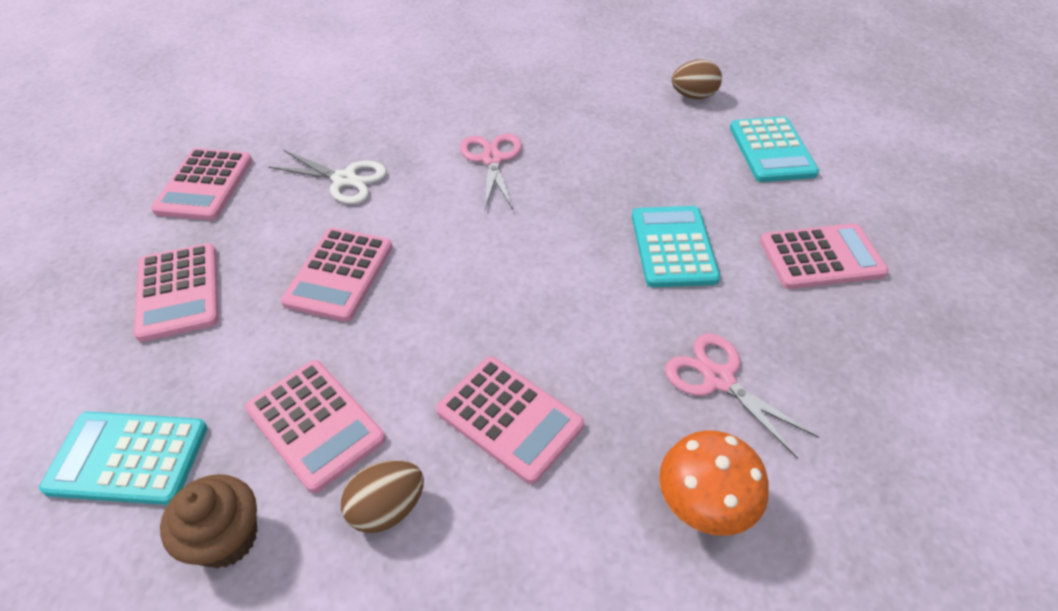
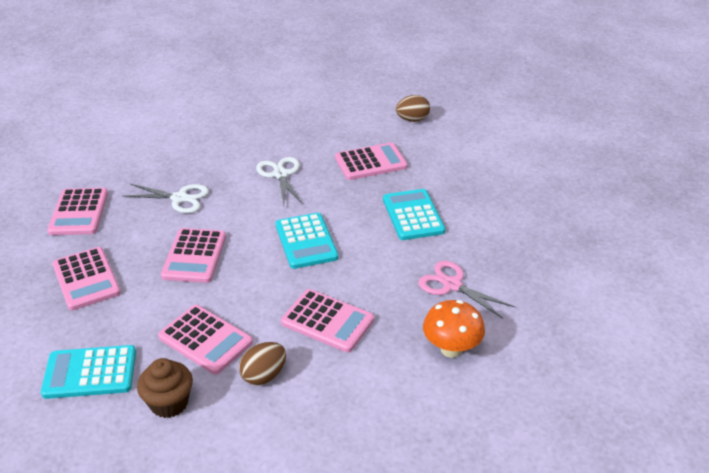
camera: 10 degrees left, 10 degrees down
(492, 159) = (280, 175): pink scissors -> white scissors
(771, 150) = (469, 150): turquoise calculator -> turquoise calculator (306, 241)
(821, 257) = (507, 211): pink calculator -> pink calculator (370, 162)

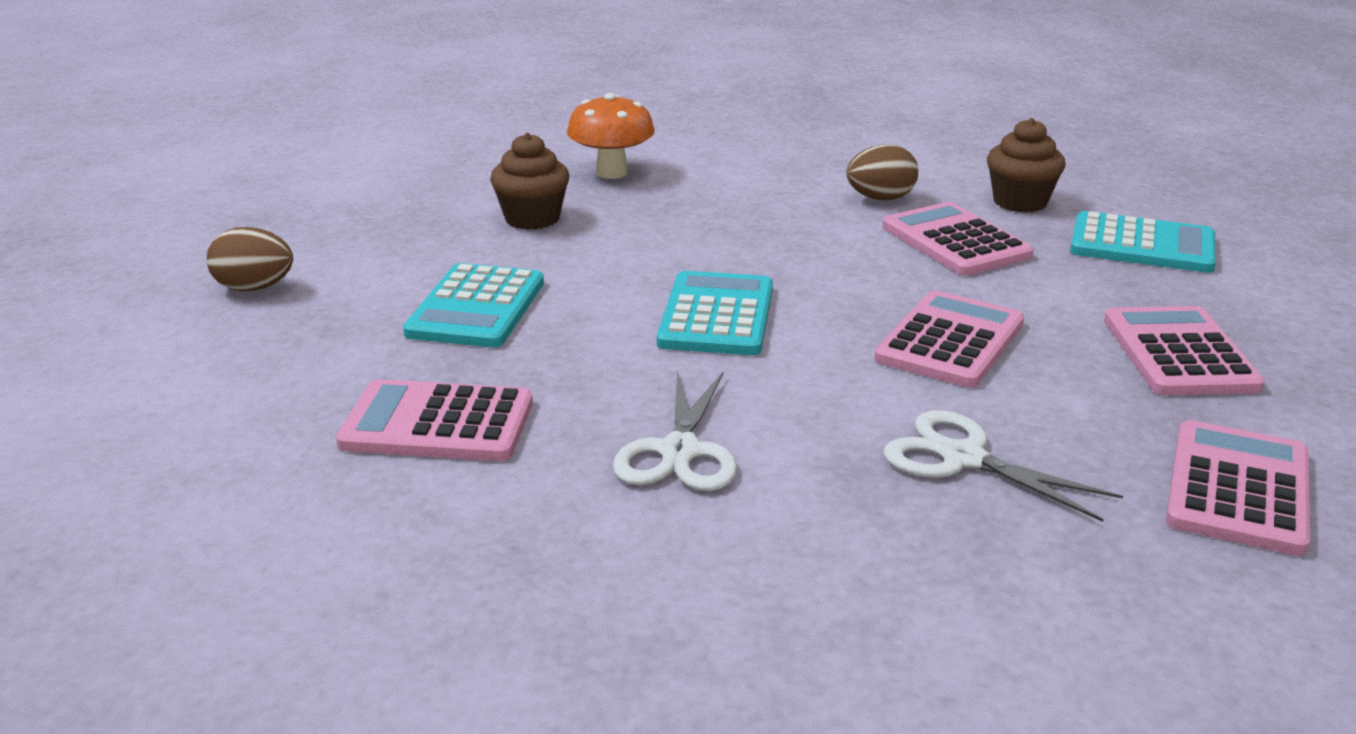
camera: 155 degrees left, 10 degrees down
(327, 321) = (756, 223): pink calculator -> none
(412, 120) = (185, 509): brown egg -> brown egg (254, 288)
(452, 285) = (532, 218): pink scissors -> brown cupcake

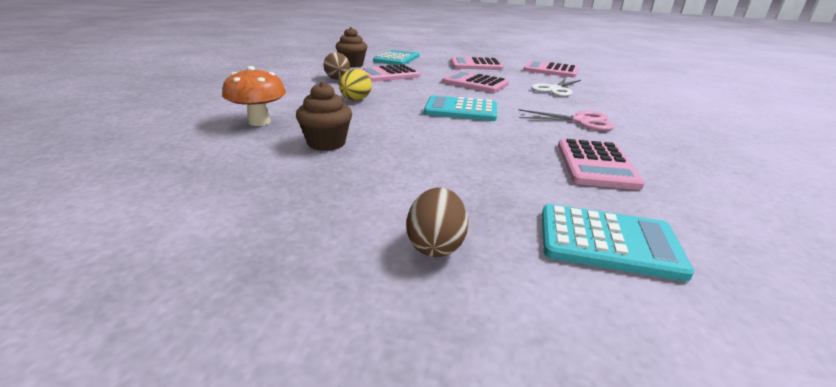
camera: 90 degrees left, 0 degrees up
(476, 308) = (461, 158): turquoise calculator -> turquoise calculator (608, 242)
(680, 451) = (581, 121): white scissors -> pink scissors
(744, 222) = (355, 100): none -> yellow egg

